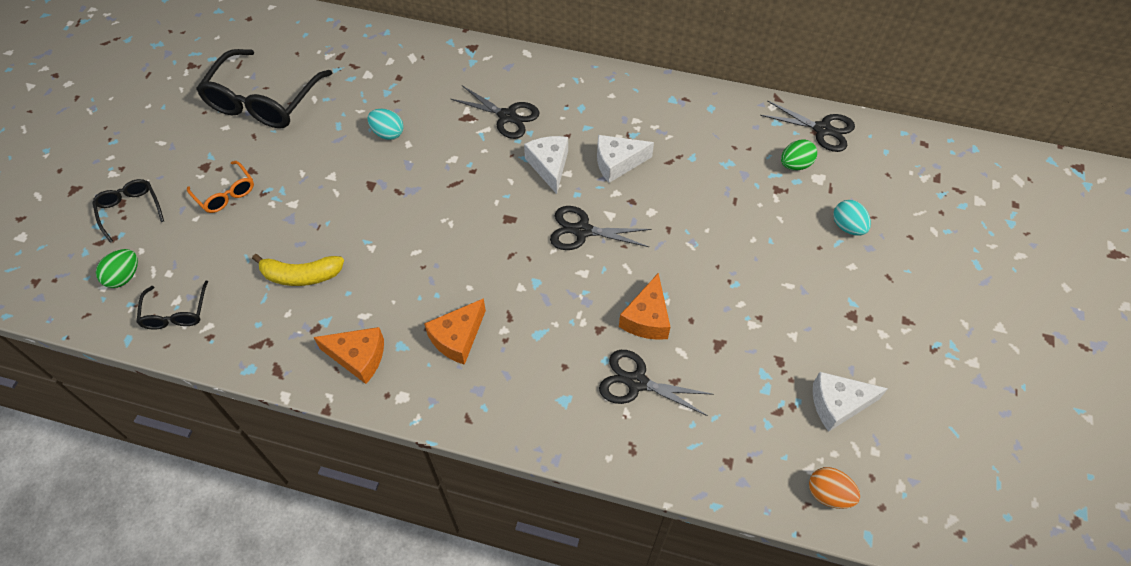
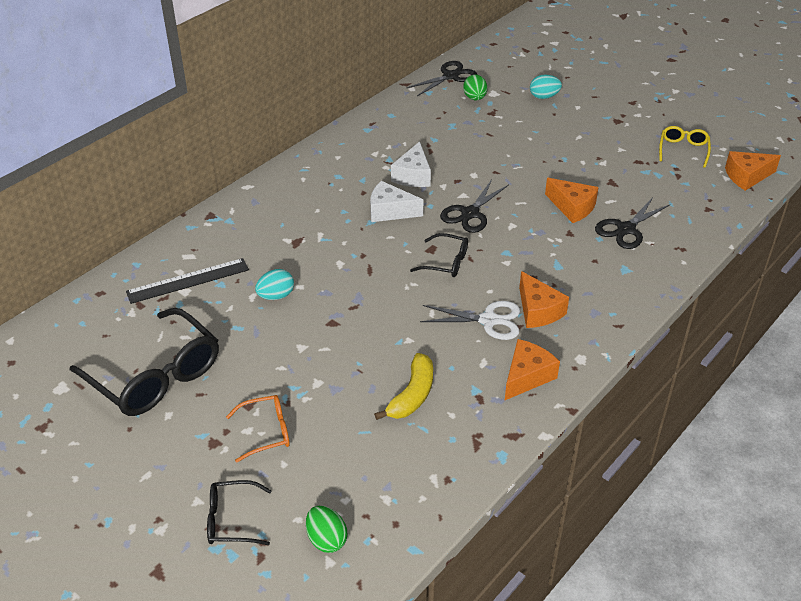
camera: 65 degrees left, 15 degrees down
(176, 313) = (402, 502): black glasses -> black glasses (446, 262)
(381, 71) = (188, 281): none -> black ruler
(425, 300) = (488, 320): none -> white scissors
(507, 116) = (315, 218): black scissors -> none
(828, 494) = (747, 176): orange egg -> orange cheese
(838, 404) = (683, 150): white cheese -> yellow glasses

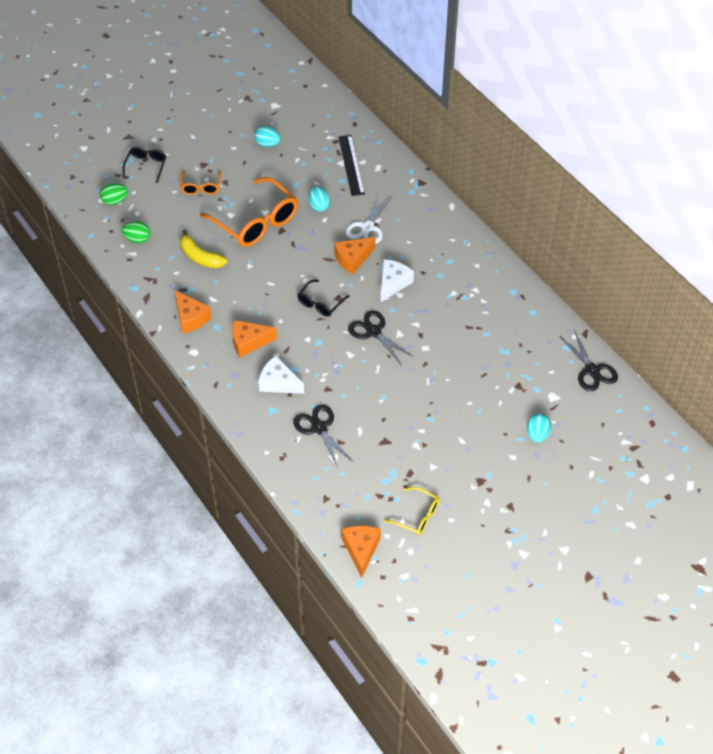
camera: 105 degrees right, 10 degrees up
(155, 376) = (267, 144): black glasses -> turquoise egg
(324, 352) = (256, 222): none -> orange glasses
(413, 175) = (436, 307): white cheese -> white cheese (278, 383)
(474, 98) = (547, 379): green egg -> green egg (137, 239)
(488, 320) = (250, 312): white scissors -> white scissors (367, 227)
(572, 207) = (359, 401): orange cheese -> orange cheese (353, 259)

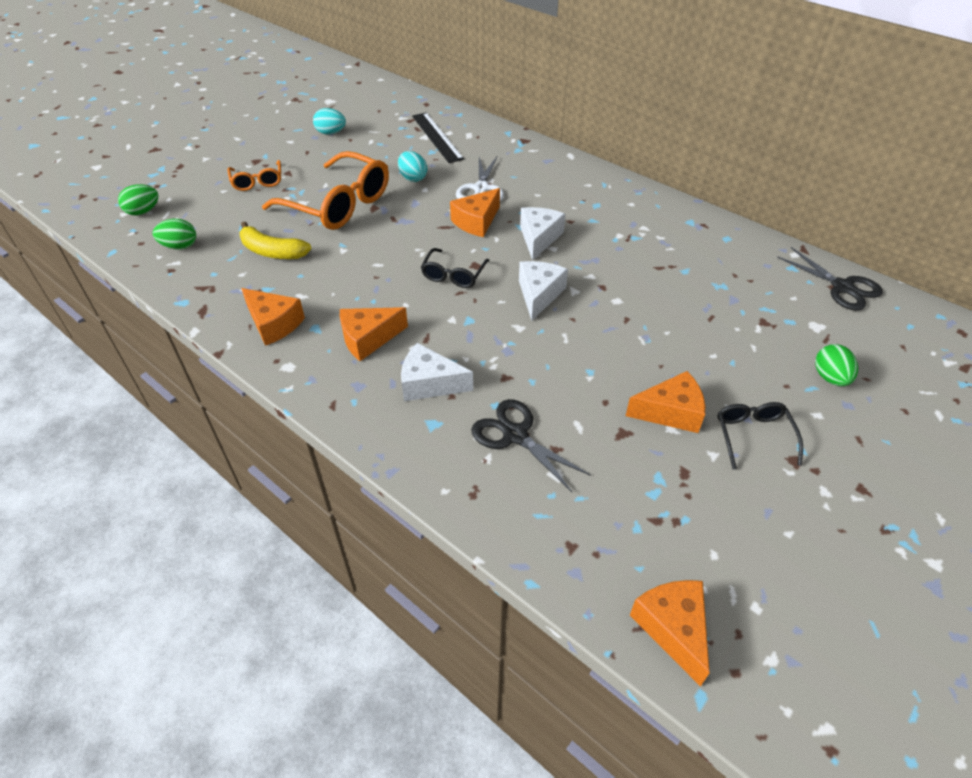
camera: 15 degrees left, 5 degrees down
(146, 166) = (181, 172): black glasses -> black glasses (753, 436)
(373, 332) = (539, 295): black scissors -> white cheese
(417, 516) = (733, 540): yellow glasses -> none
(420, 434) = (670, 412): none -> orange cheese
(537, 435) = (830, 378): turquoise egg -> green egg

